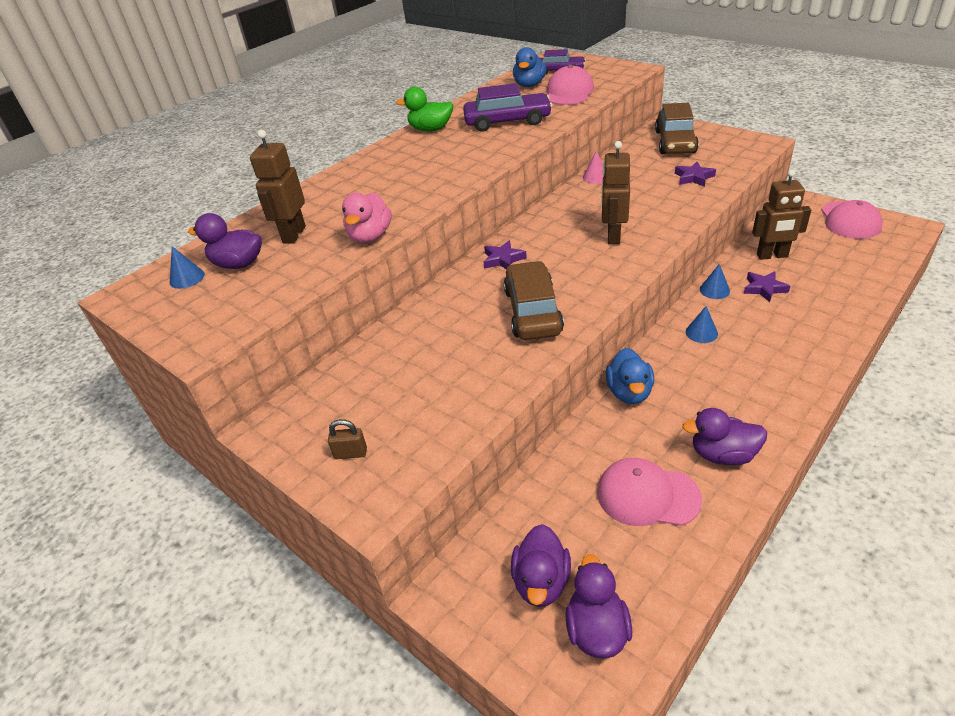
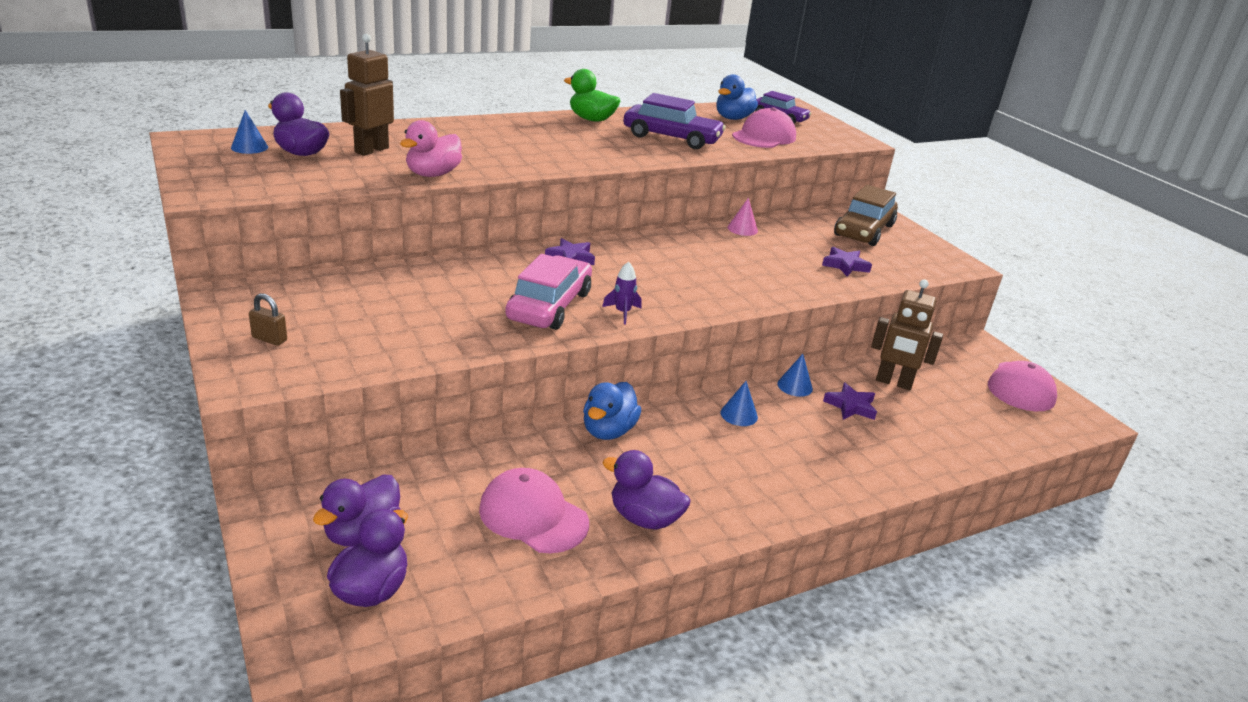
camera: 15 degrees right, 10 degrees down
(533, 311) = (549, 306): brown car -> pink car
(590, 292) = (622, 313): none -> purple rocket
(613, 236) = (700, 280): brown robot -> none

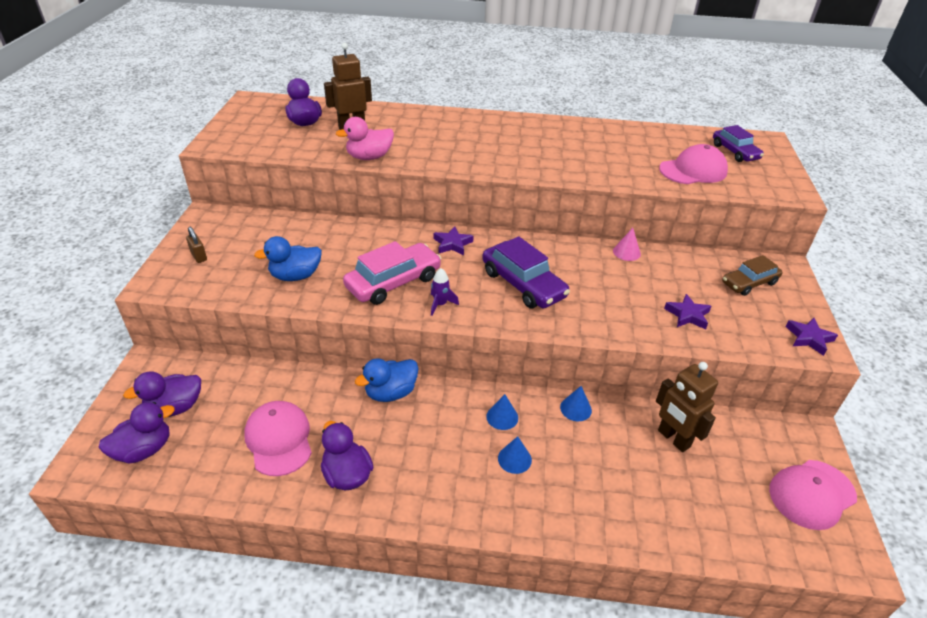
camera: 35 degrees right, 10 degrees up
(249, 147) = (279, 112): blue cone -> blue cone (514, 459)
(591, 119) = (550, 126): green duck -> none
(671, 138) = (600, 156): purple car -> purple car (523, 284)
(733, 118) = (685, 145): blue duck -> blue duck (295, 276)
(850, 406) = (608, 446): purple star -> purple star (809, 338)
(863, 230) = (749, 283): brown car -> brown car, size x0.65

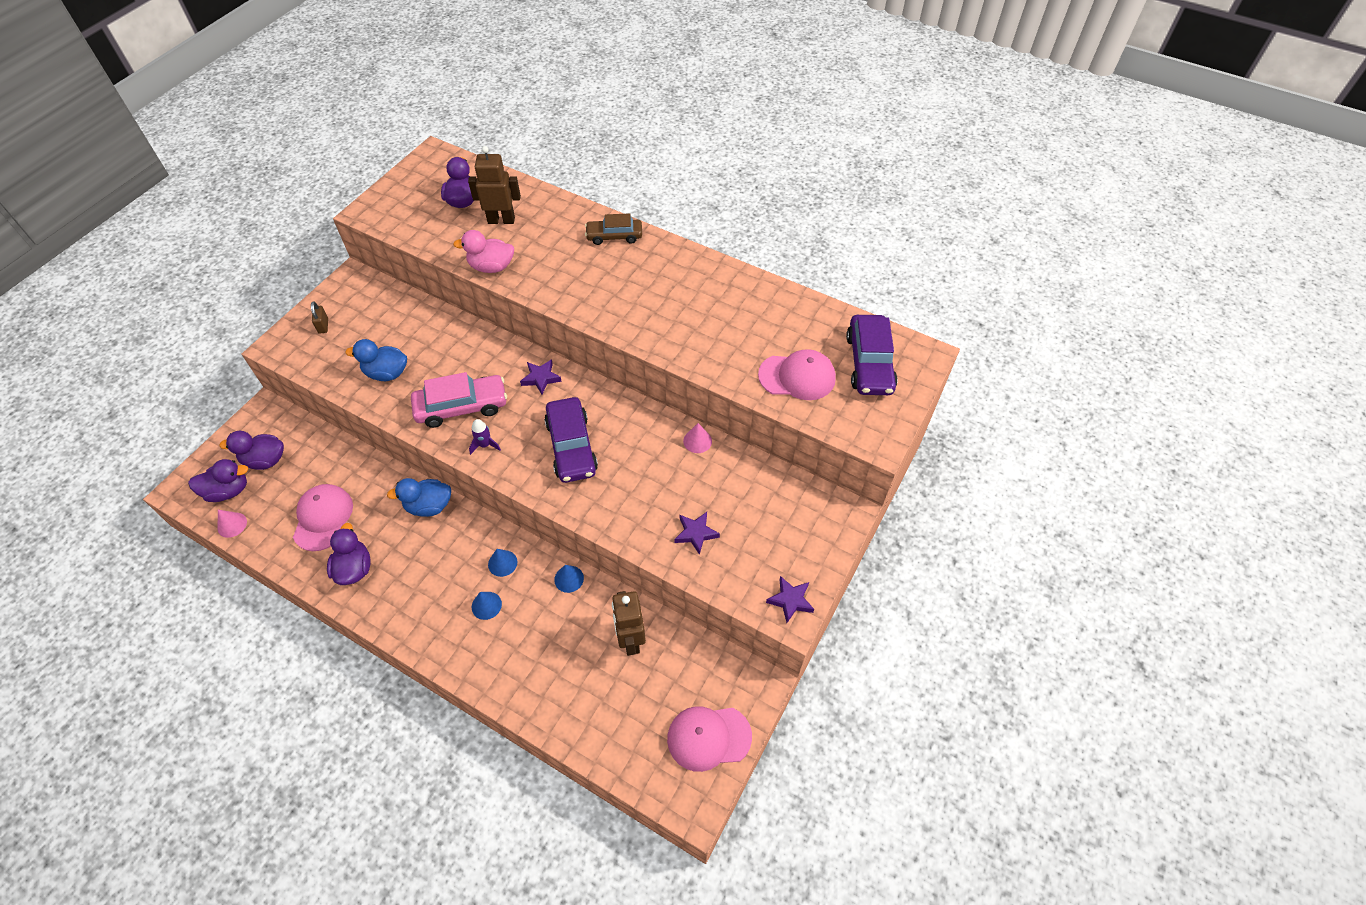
camera: 25 degrees right, 15 degrees up
(168, 481) = (232, 525): none -> pink cone
(735, 152) = (869, 363): purple car -> purple car, size x1.54
(749, 283) = (789, 518): brown car -> brown car (614, 236)

